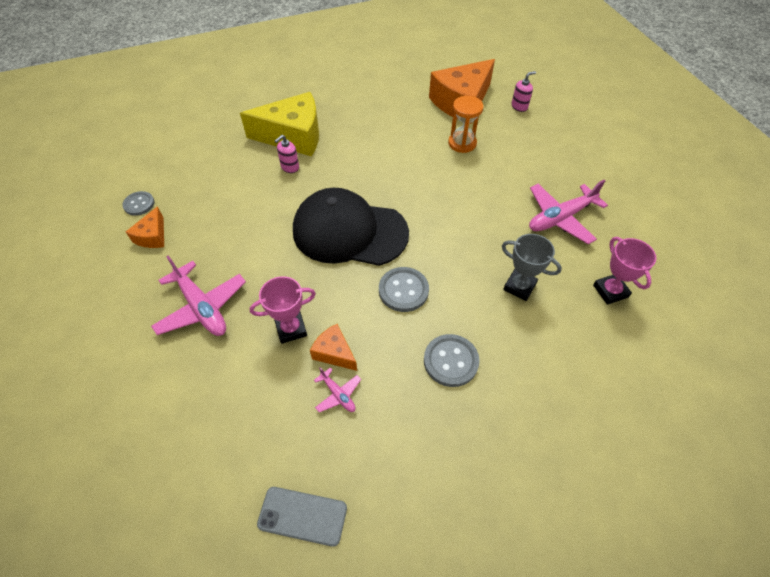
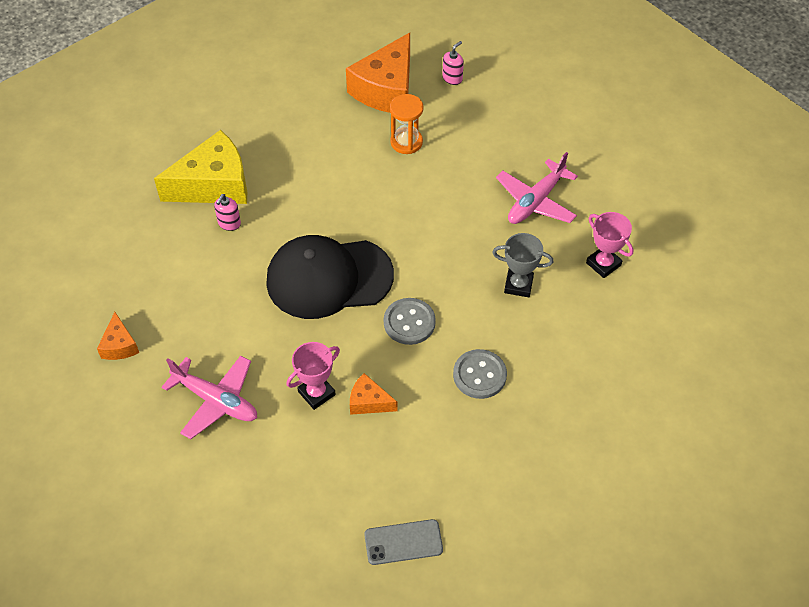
camera: 20 degrees left, 0 degrees up
(139, 204) = (82, 315): grey button -> none
(338, 394) = (389, 437): pink plane -> none

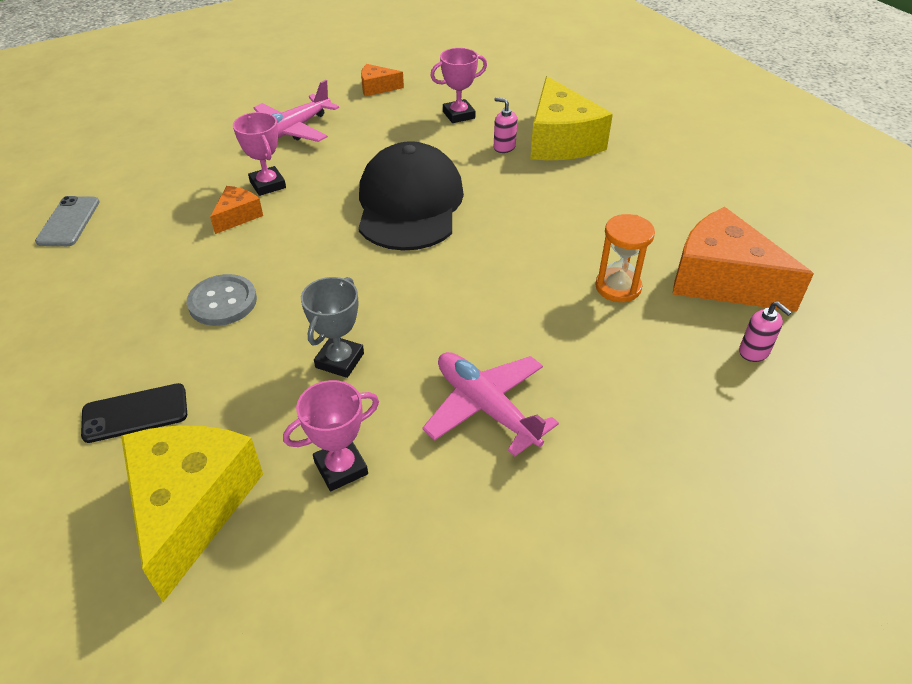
camera: 100 degrees right, 10 degrees down
(173, 265) = (458, 115): none -> pink trophy
(409, 322) = (324, 255): grey button -> none
(599, 389) = (135, 413): none -> black phone
(655, 330) = (191, 507): none -> yellow cheese

